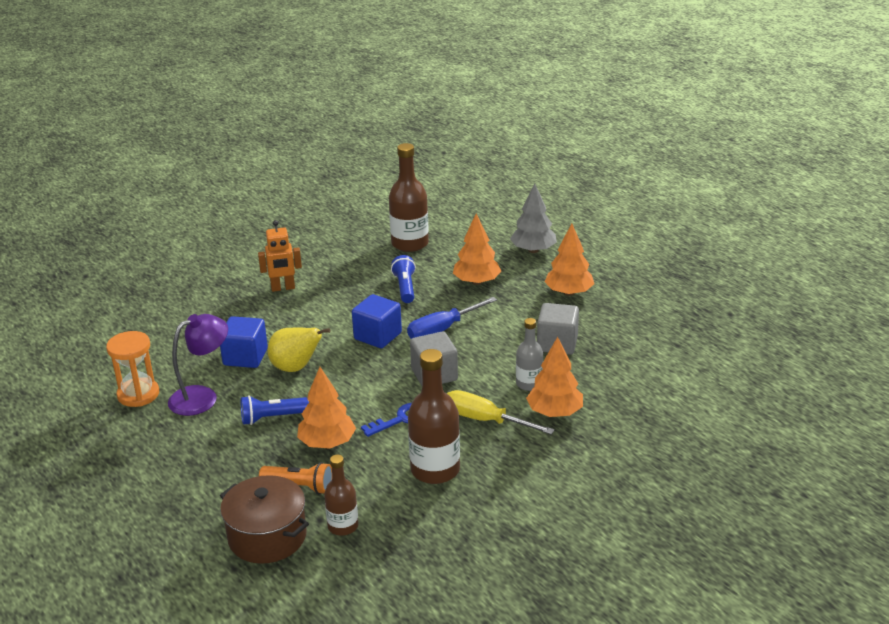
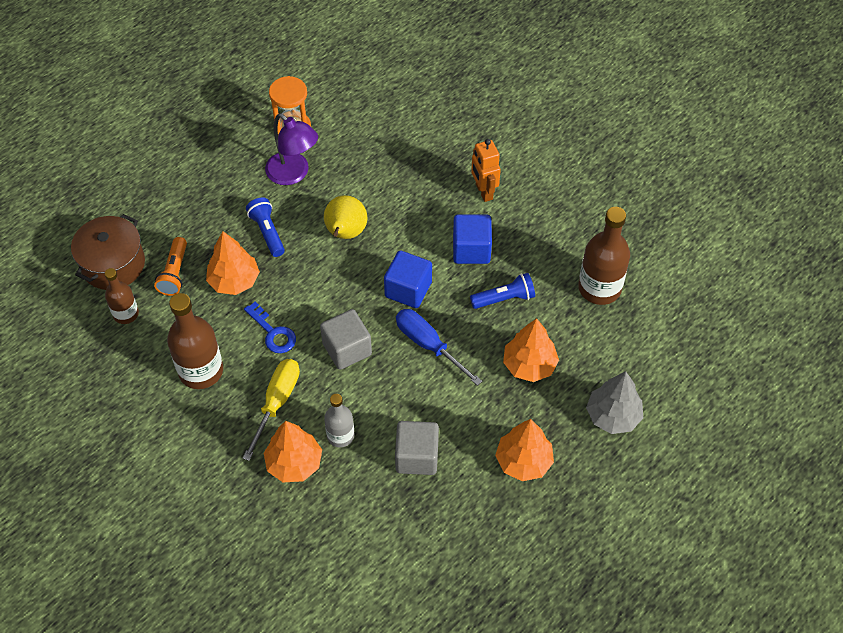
camera: 80 degrees right, 25 degrees up
(245, 357) = (358, 190): blue cube -> blue cube (471, 249)

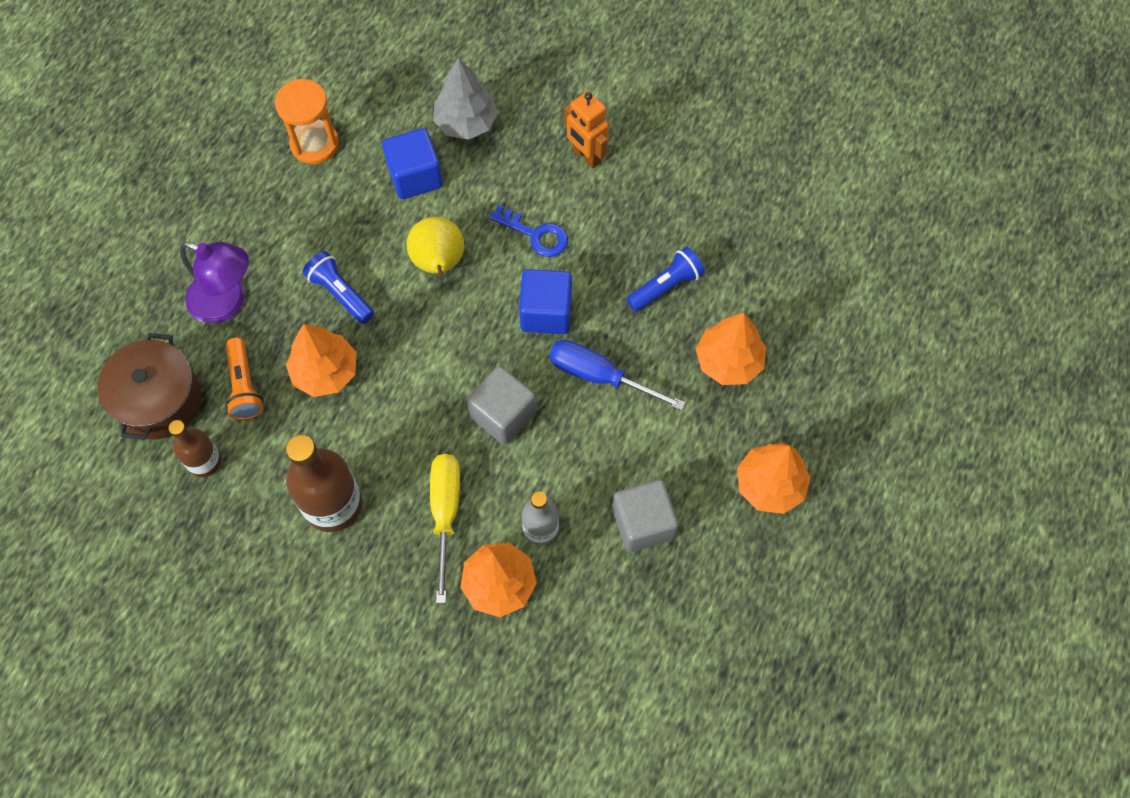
camera: 20 degrees left, 10 degrees up
(273, 332) = (402, 424): blue key -> blue key (535, 234)
(293, 174) = (341, 205): purple lamp -> purple lamp (227, 302)
(471, 249) = (601, 236): blue cube -> blue cube (415, 176)
(599, 288) = (771, 236): brown bottle -> none
(613, 416) = (849, 392): grey tree -> grey tree (466, 122)

